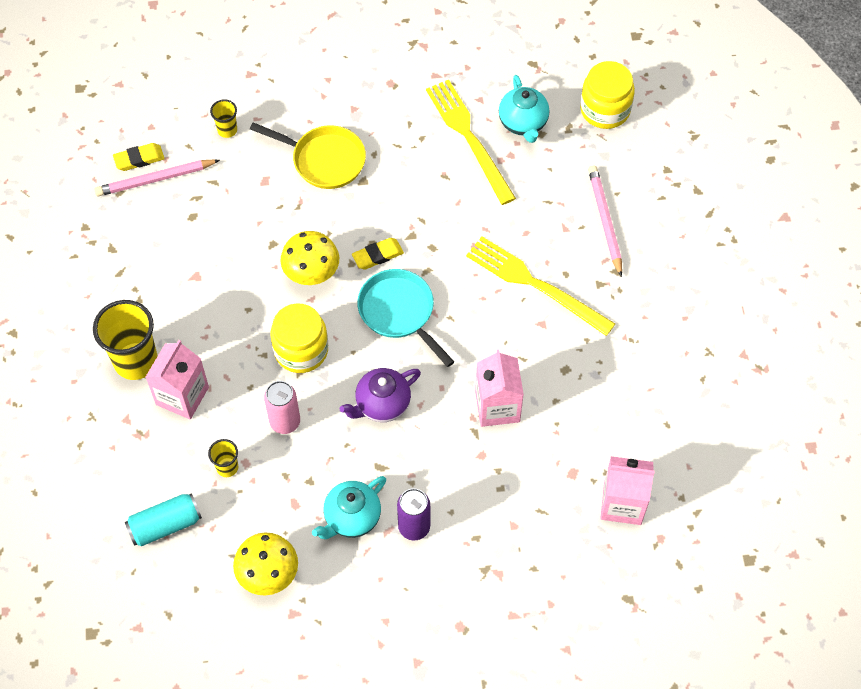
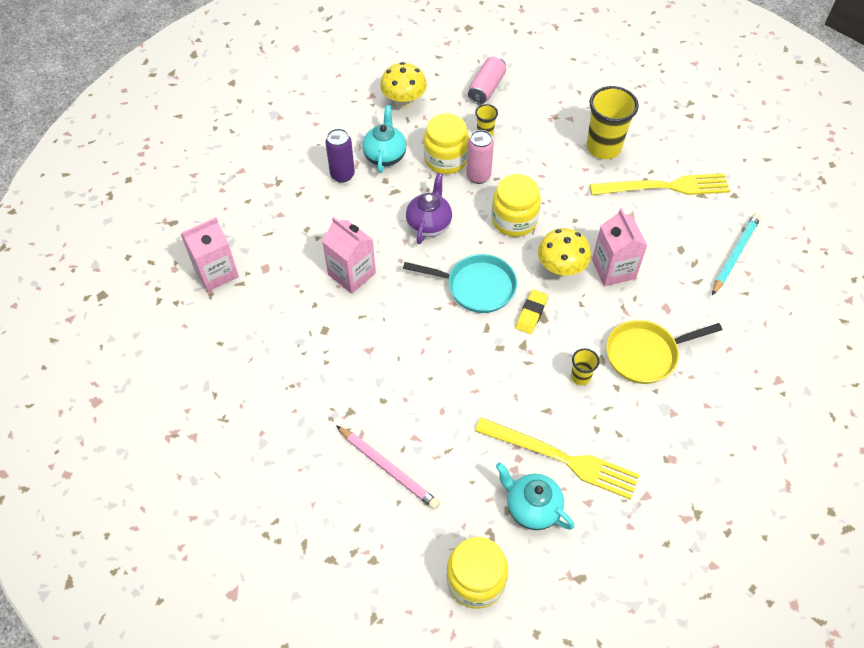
camera: 140 degrees right, 5 degrees down
(139, 159) = (763, 260): yellow eraser -> none
(155, 180) = (735, 254): pink pencil -> turquoise pencil
(165, 525) = (486, 88): turquoise can -> pink can
(182, 396) = (554, 149): pink carton -> pink carton (613, 269)
(227, 130) = (736, 324): yellow cup -> yellow cup (580, 377)
(296, 466) = (446, 159): none -> yellow jar
(535, 284) = (399, 375): yellow fork -> yellow fork (664, 187)

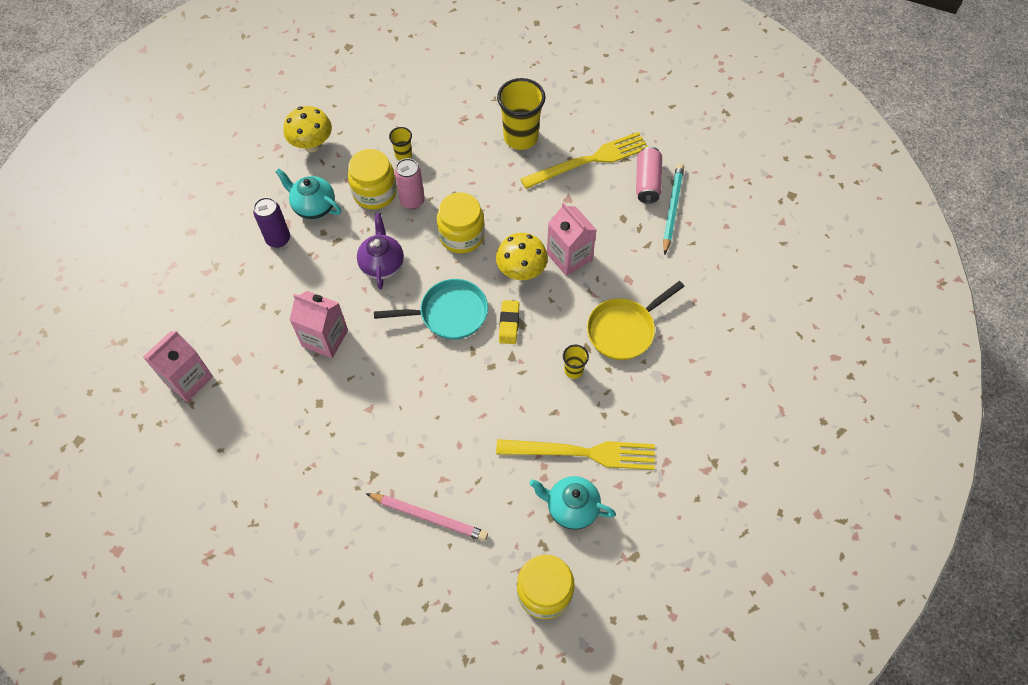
camera: 20 degrees left, 5 degrees up
(385, 156) = (313, 206): turquoise teapot -> turquoise teapot turned 45 degrees counterclockwise
(486, 88) = (388, 107): pink can -> pink can (647, 182)

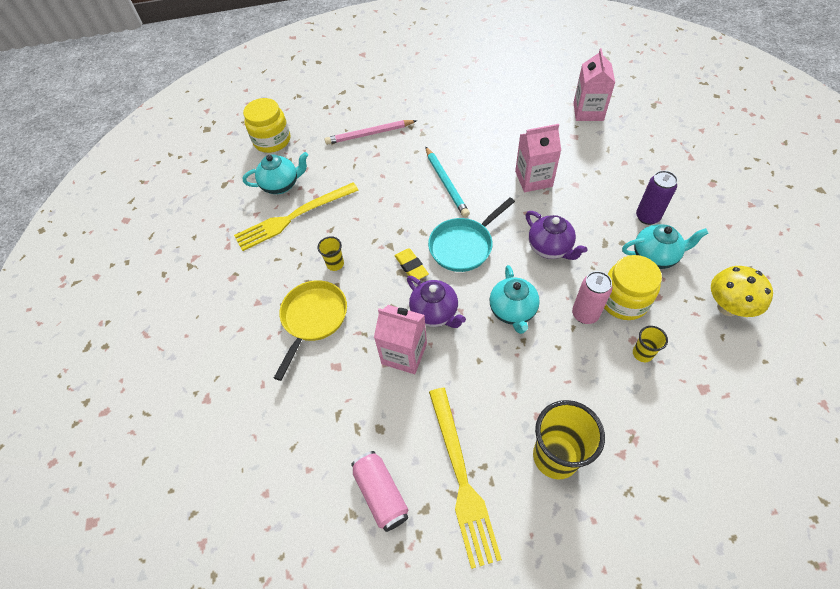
camera: 150 degrees right, 5 degrees down
(461, 235) = (513, 311): yellow jar -> turquoise teapot
(521, 271) = (435, 313): yellow mushroom -> purple teapot
(589, 160) = (461, 478): yellow fork -> yellow fork turned 45 degrees counterclockwise
(672, 208) = (335, 476): turquoise pencil -> turquoise pencil (446, 183)

